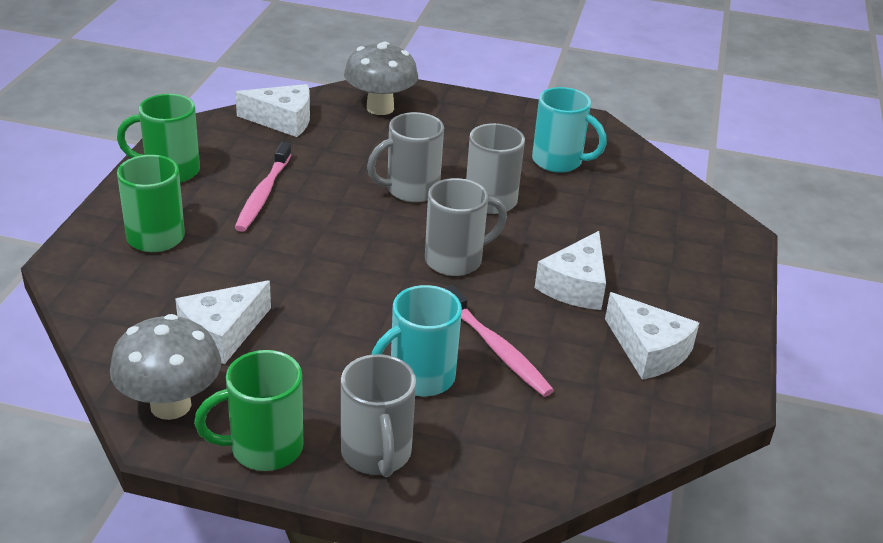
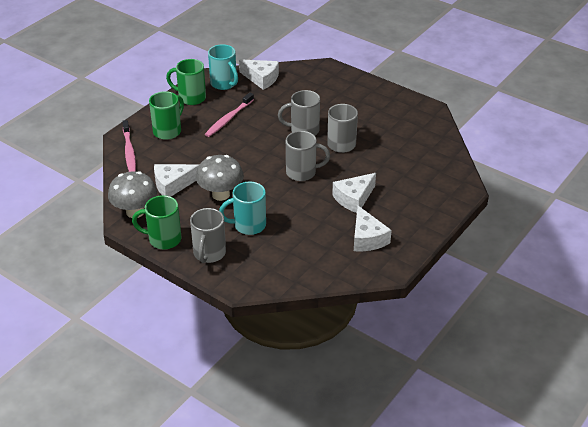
camera: 25 degrees right, 5 degrees up
(380, 108) = (317, 80): grey mushroom -> grey mushroom (221, 194)
(497, 349) = (293, 220): pink toothbrush -> pink toothbrush (129, 151)
(559, 161) = (394, 129): turquoise mug -> turquoise mug (224, 84)

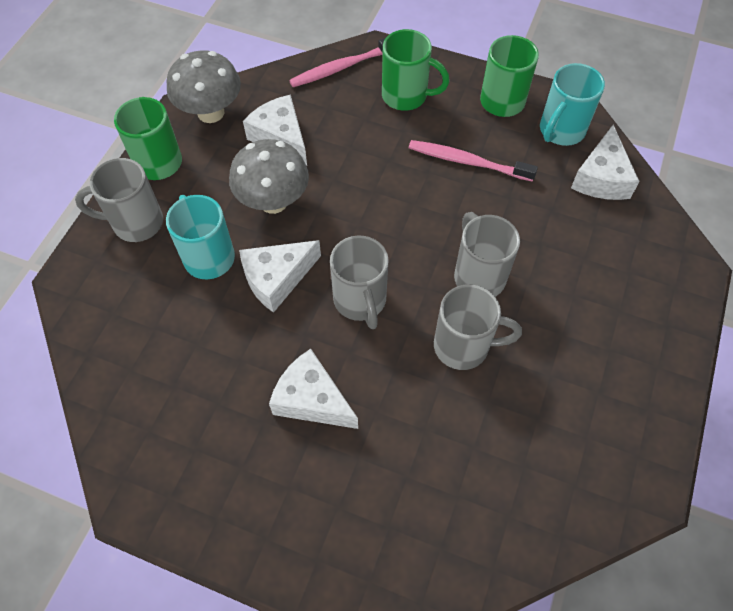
camera: 75 degrees right, 20 degrees up
(367, 238) = (208, 443): white cheese -> white cheese (277, 278)

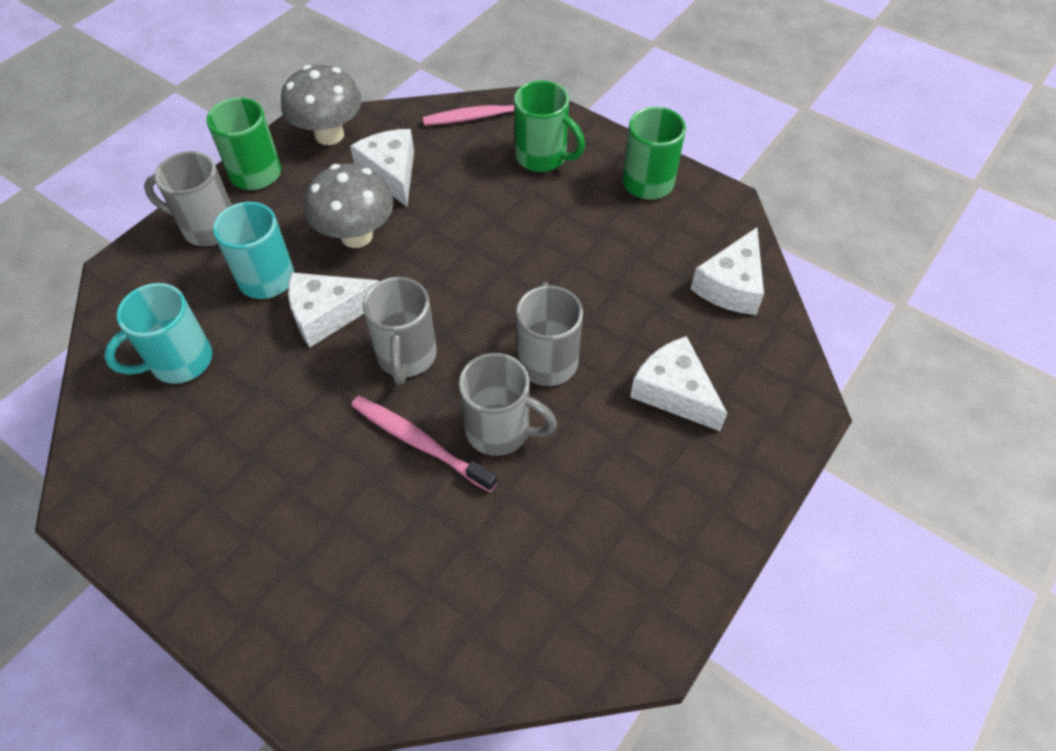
camera: 15 degrees right, 5 degrees down
(312, 399) = (312, 446): white cheese -> white cheese (674, 392)
(467, 162) = (583, 237): pink toothbrush -> pink toothbrush (419, 442)
(560, 131) = (703, 226): turquoise mug -> turquoise mug (179, 361)

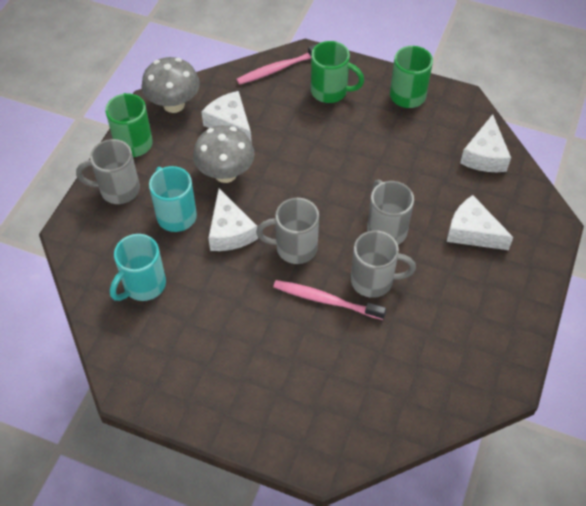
camera: 15 degrees left, 0 degrees up
(327, 314) = (229, 231): white cheese -> white cheese turned 75 degrees counterclockwise
(406, 357) = (294, 248): grey mug -> grey mug turned 105 degrees clockwise

